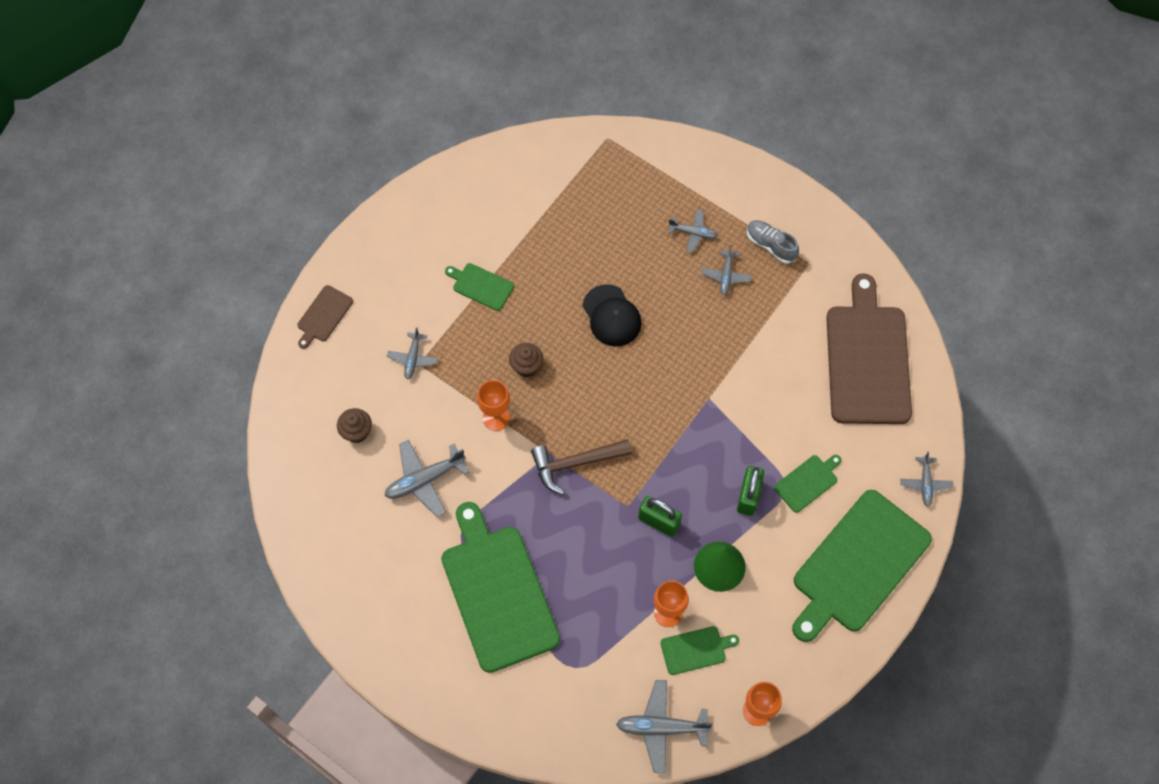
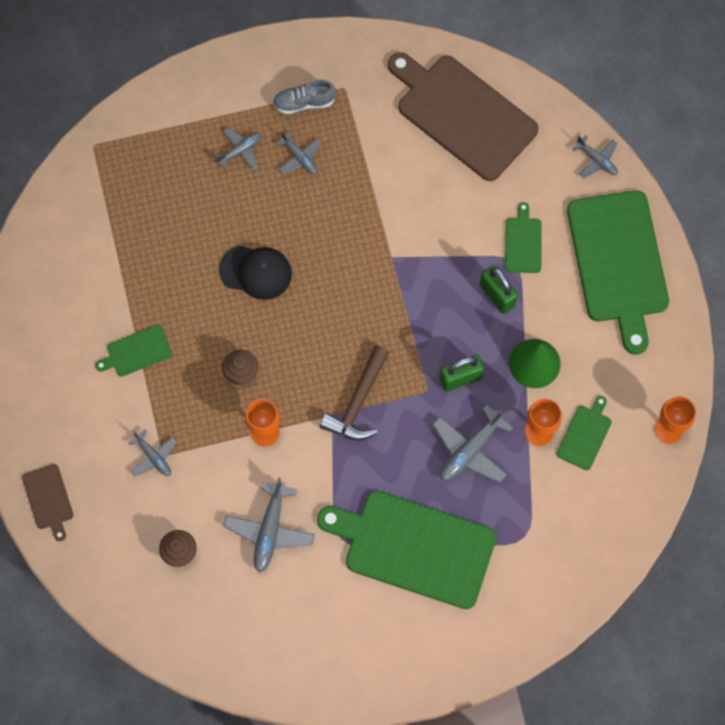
camera: 50 degrees left, 5 degrees up
(661, 727) = (624, 510): grey plane -> grey plane (470, 450)

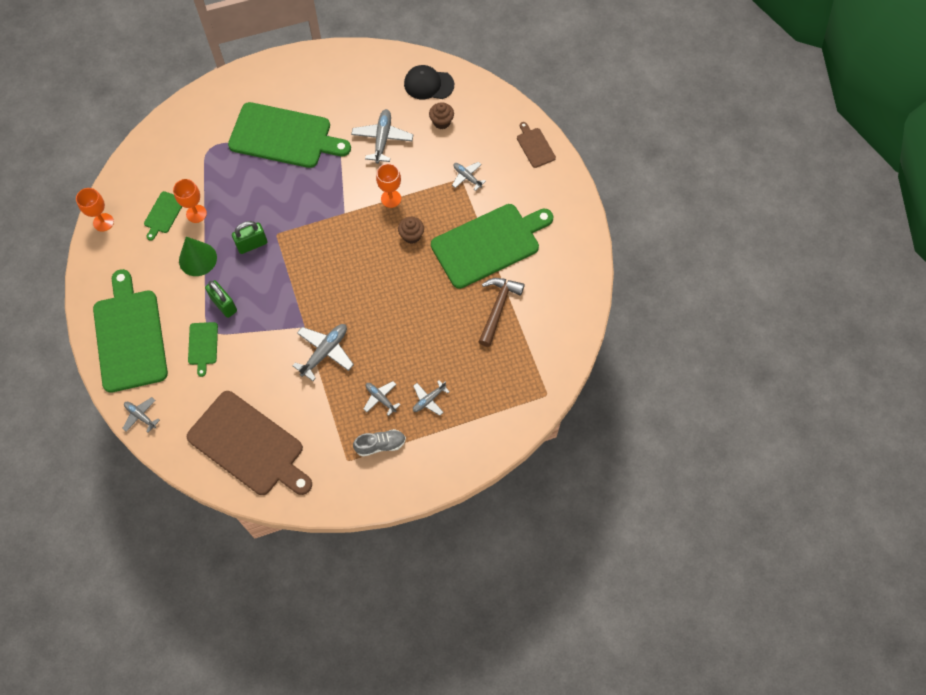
camera: 175 degrees right, 5 degrees down
(137, 352) = (489, 244): green cutting board -> green cutting board, size x2.26
(256, 272) = (407, 307): black cap -> black cap (428, 84)
(358, 402) = (326, 223): brown hammer -> brown hammer (498, 308)
(470, 450) = (245, 198): grey plane -> grey plane (325, 352)

